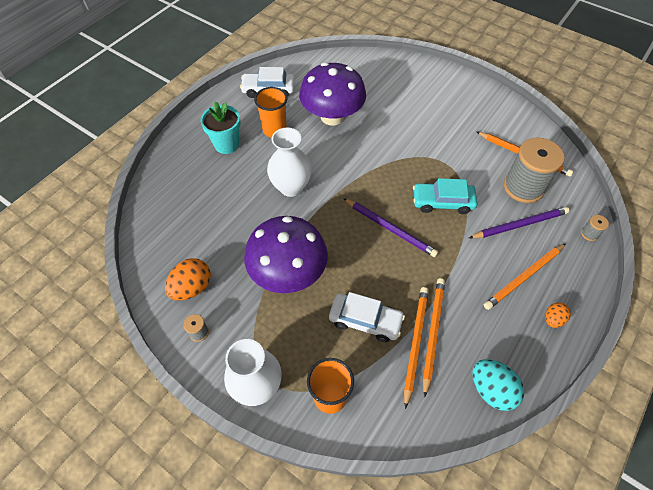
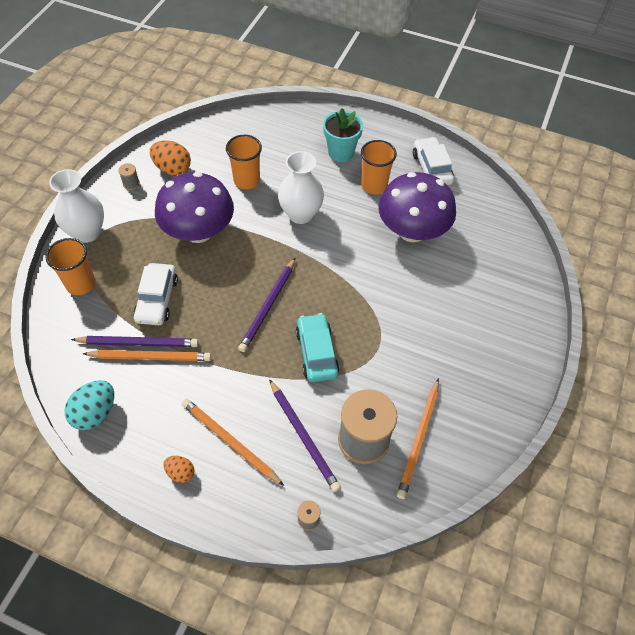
camera: 75 degrees right, 0 degrees up
(234, 223) = (246, 180): none -> orange cup
(415, 343) = (138, 343): orange pencil -> purple pencil

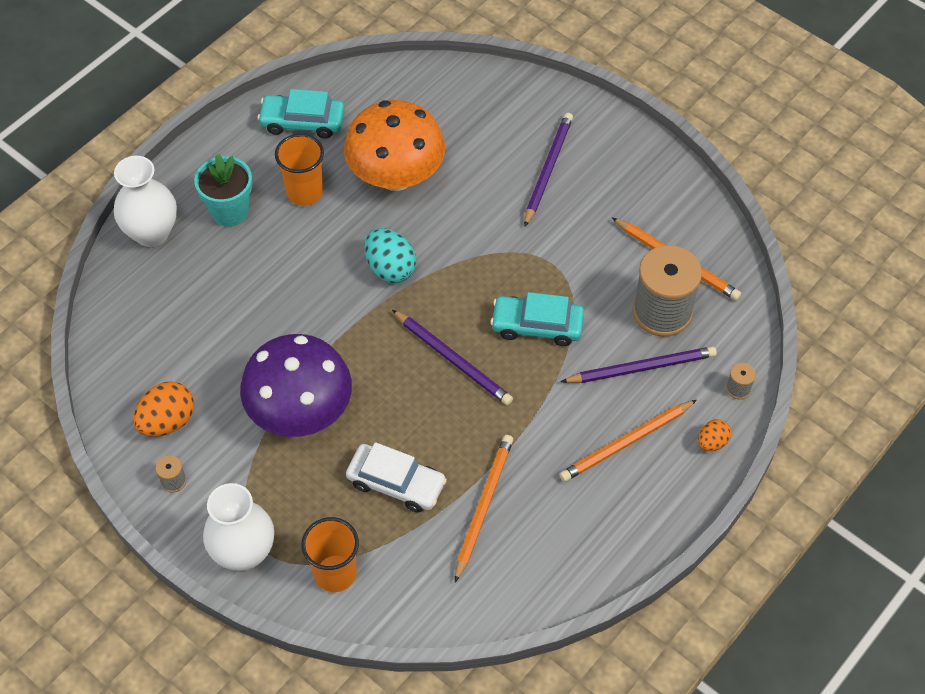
camera: 70 degrees left, 0 degrees up
(95, 413) = (544, 582): turquoise egg -> turquoise egg (390, 268)
(138, 343) = (457, 517): purple pencil -> purple pencil (547, 170)
(180, 472) = (650, 501): orange egg -> orange egg (712, 442)
(246, 180) = (231, 334): orange cup -> none
(300, 214) = (319, 286): white vase -> white vase (152, 233)
(412, 231) = (396, 176): purple mushroom -> orange mushroom
(431, 168) = (302, 122): white car -> turquoise car

